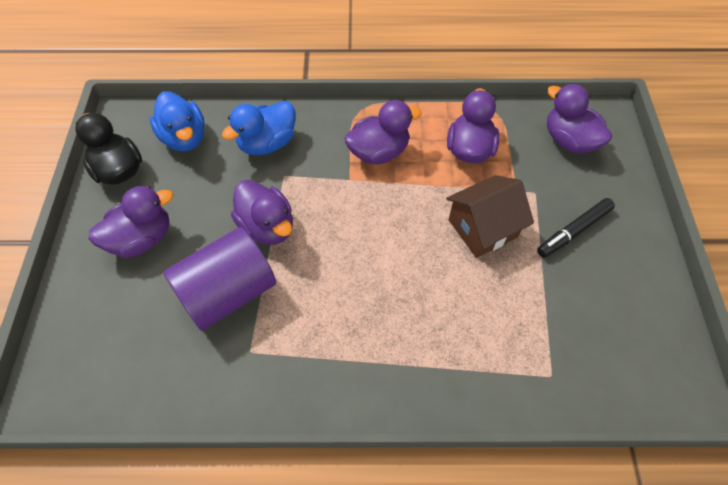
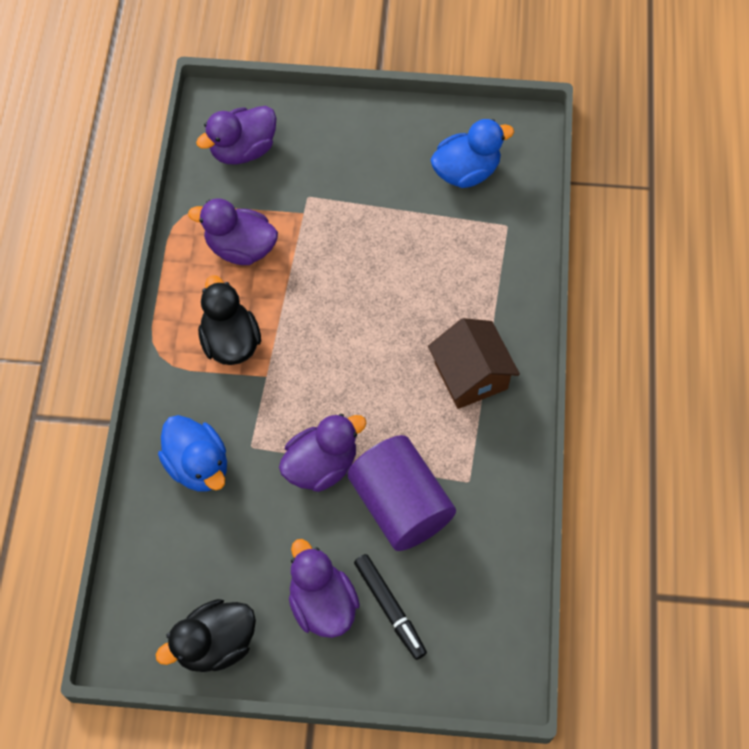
camera: 85 degrees left, 5 degrees up
(184, 138) = (173, 566): blue duck -> blue duck (466, 171)
(379, 152) = (230, 341): purple duck -> black duck
(482, 228) = (347, 252): brown house -> brown house (471, 376)
(573, 231) = (359, 173): black marker -> black marker (389, 608)

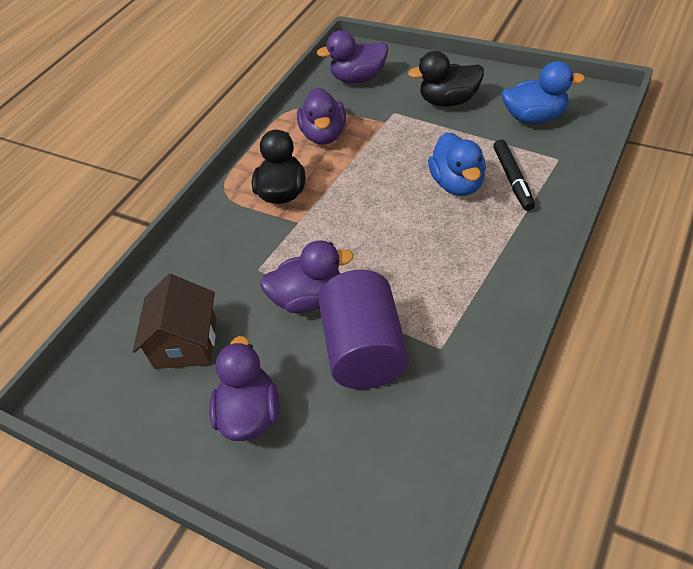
camera: 30 degrees right, 15 degrees down
(198, 465) = (208, 272): blue duck -> blue duck (458, 184)
(215, 644) = (138, 418): black duck -> black duck (449, 101)
(240, 248) = (324, 135): purple duck -> purple duck turned 135 degrees counterclockwise
(389, 608) = (311, 439): black marker -> black marker (512, 179)
(471, 376) = (479, 262): brown house -> brown house (186, 343)

